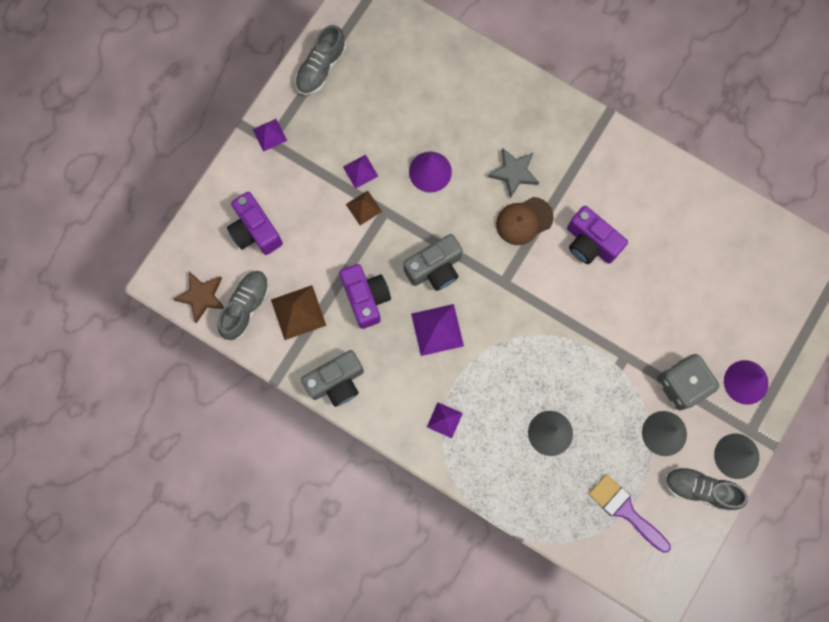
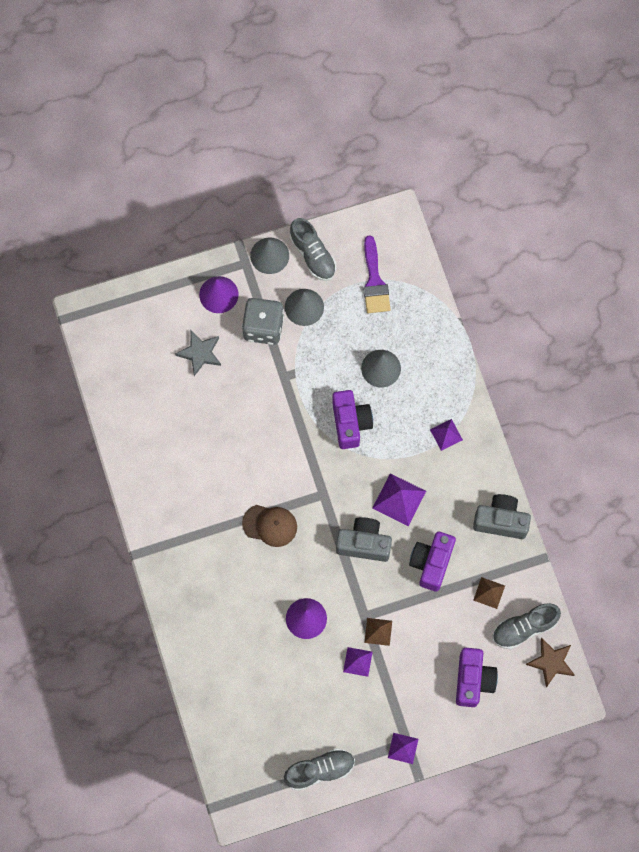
camera: 140 degrees left, 5 degrees down
(298, 312) = (489, 592): brown pyramid -> brown pyramid, size x0.62
(514, 173) = (245, 566): grey star -> grey star (200, 353)
(590, 243) = (237, 471): purple camera -> purple camera (350, 423)

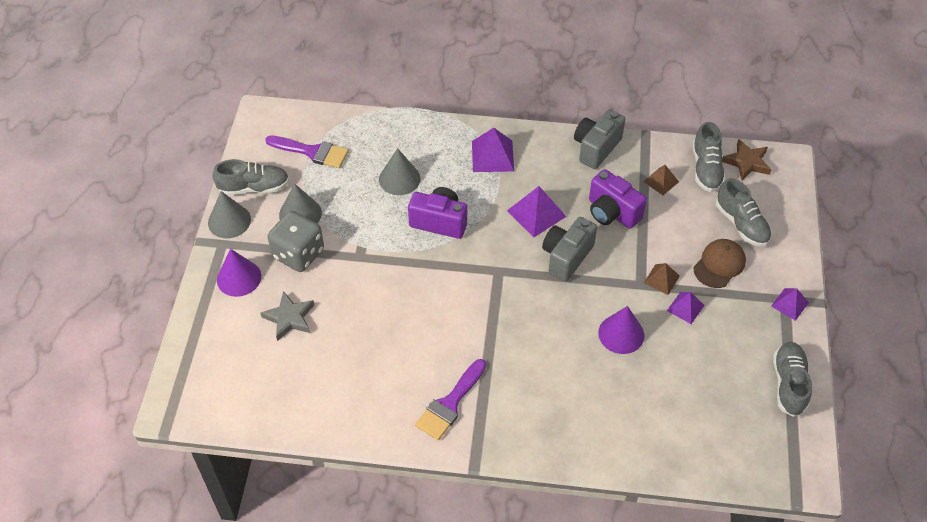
camera: 65 degrees left, 20 degrees down
(180, 512) = (450, 404): none -> purple brush
(270, 525) = (507, 327): brown cap -> brown cap (719, 264)
(446, 434) = (492, 156): purple pyramid -> purple pyramid, size x1.63
(473, 680) = (741, 224): purple camera -> grey shoe

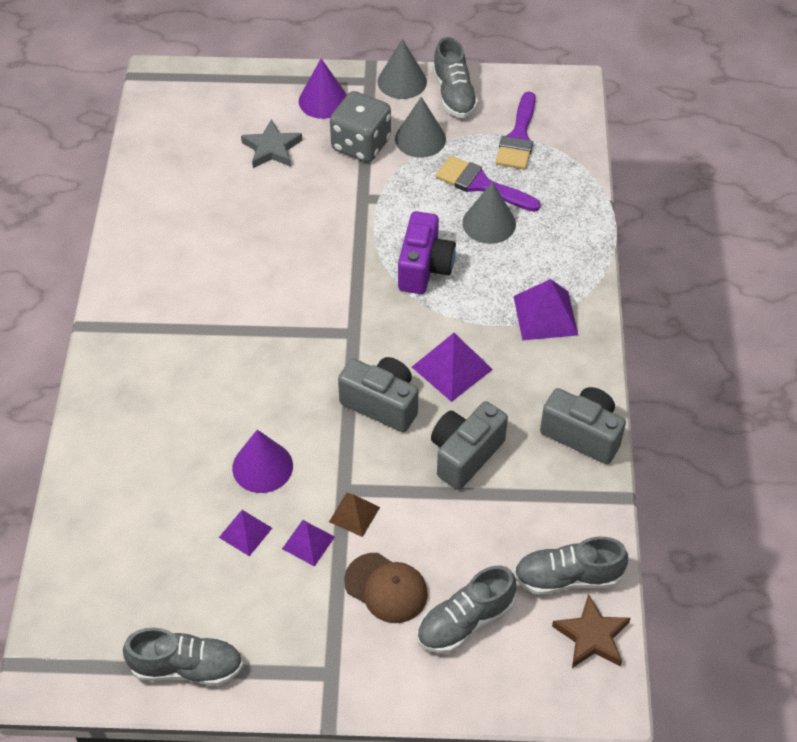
camera: 85 degrees right, 0 degrees up
(450, 404) = (160, 298): purple brush -> purple brush (481, 185)
(612, 212) = (465, 454): purple camera -> grey camera
(661, 181) = (532, 516): brown pyramid -> none
(790, 304) = (322, 679): purple pyramid -> purple pyramid (245, 532)

